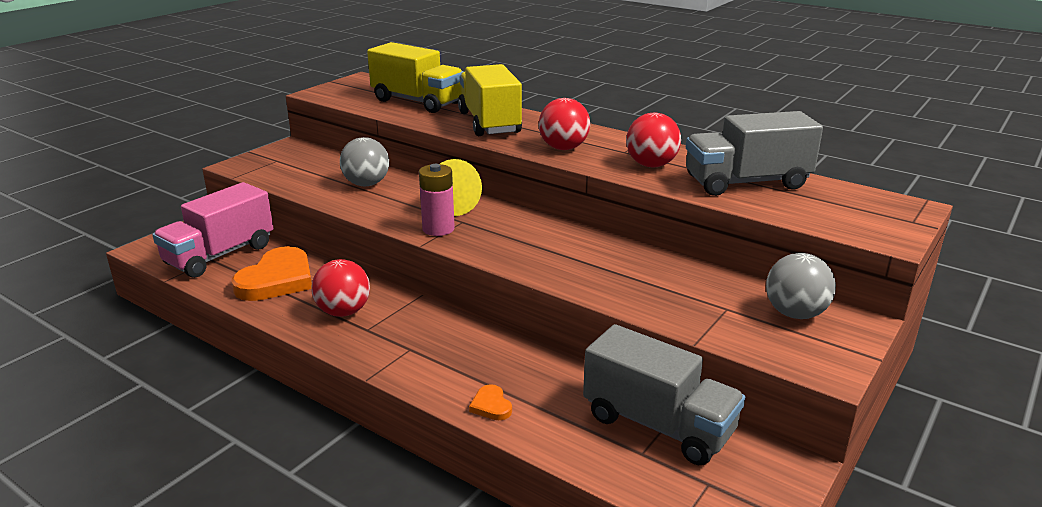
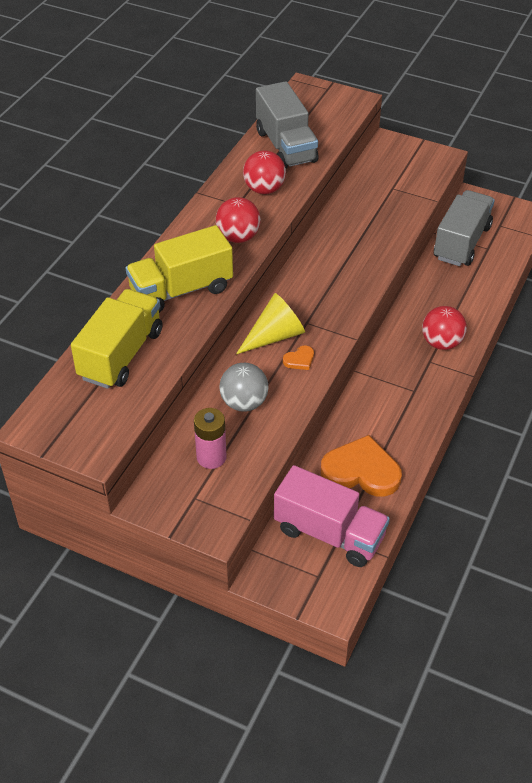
camera: 100 degrees left, 20 degrees up
(343, 312) = (396, 410): red ball -> red ball (441, 343)
(438, 229) = (325, 334): pink battery -> pink battery (211, 457)
(491, 405) = (474, 311): orange heart -> orange heart (299, 360)
(795, 314) = (389, 163): grey ball -> none

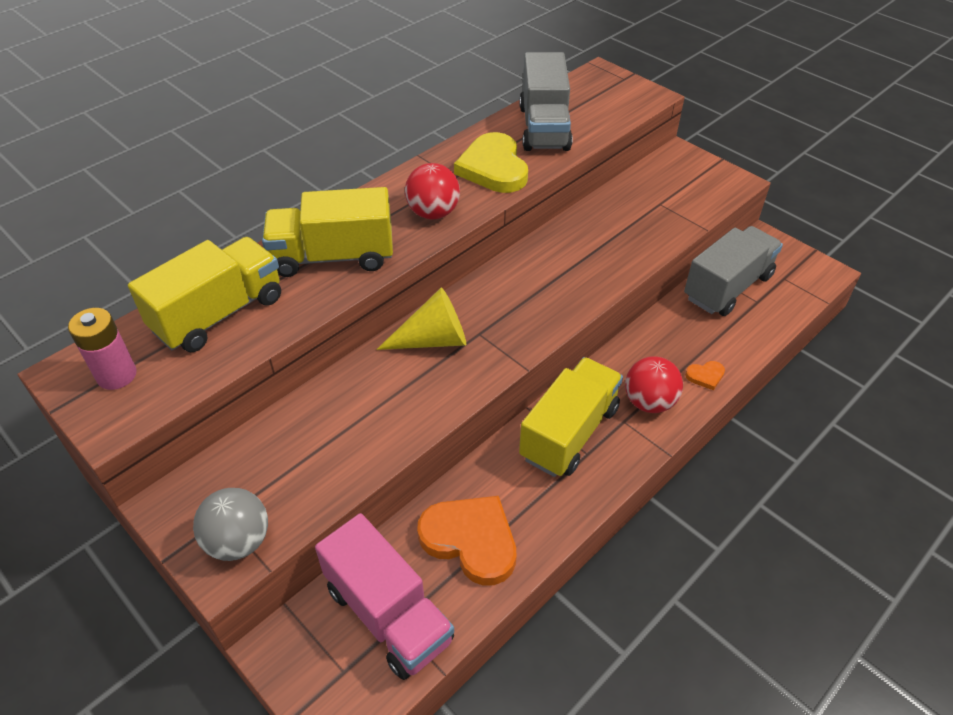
camera: 20 degrees right, 0 degrees up
(211, 457) = (274, 470): pink battery -> pink battery (116, 375)
(244, 403) = (351, 412): grey ball -> grey ball (239, 541)
(264, 189) = (493, 168): red ball -> yellow heart
(299, 360) = (446, 377): orange heart -> orange heart (705, 376)
(394, 380) = (569, 433): none -> yellow truck

